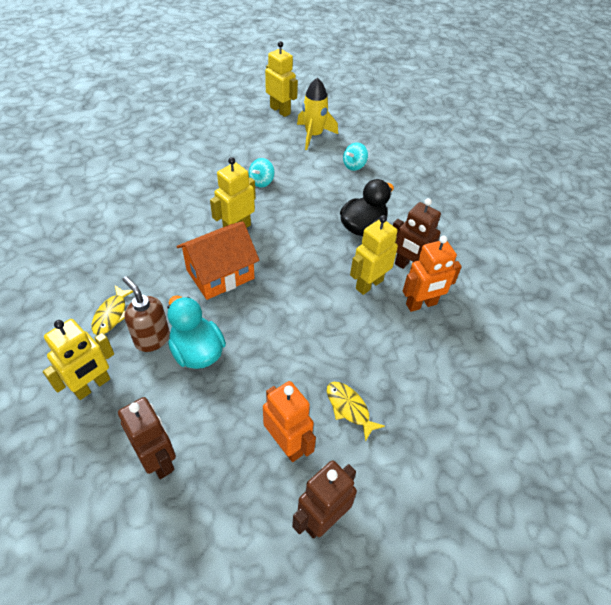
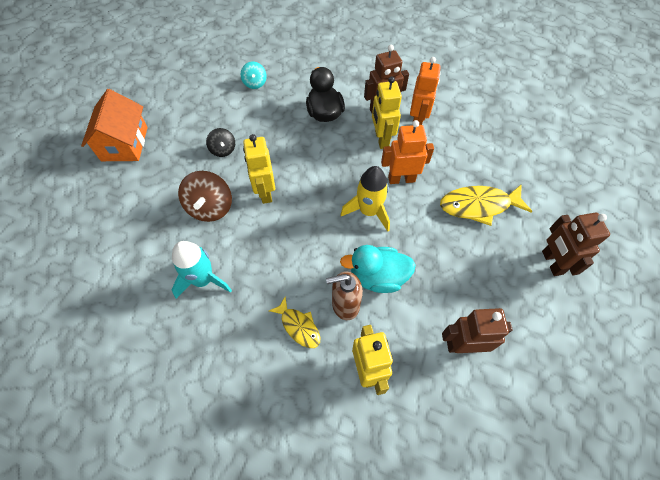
camera: 55 degrees left, 10 degrees up
(123, 232) = (203, 280): none -> turquoise rocket
(196, 203) = (210, 207): none -> brown spinning top
(220, 274) = (308, 226): orange house -> orange house (124, 143)
(261, 181) = (223, 150): turquoise spinning top -> black spinning top
(280, 110) = (143, 94): yellow robot -> none
(287, 444) = (489, 255): orange robot -> orange robot (401, 179)
(313, 135) = (197, 89): yellow rocket -> yellow rocket (368, 211)
(349, 408) = (478, 206): yellow fish -> yellow fish, size x1.67

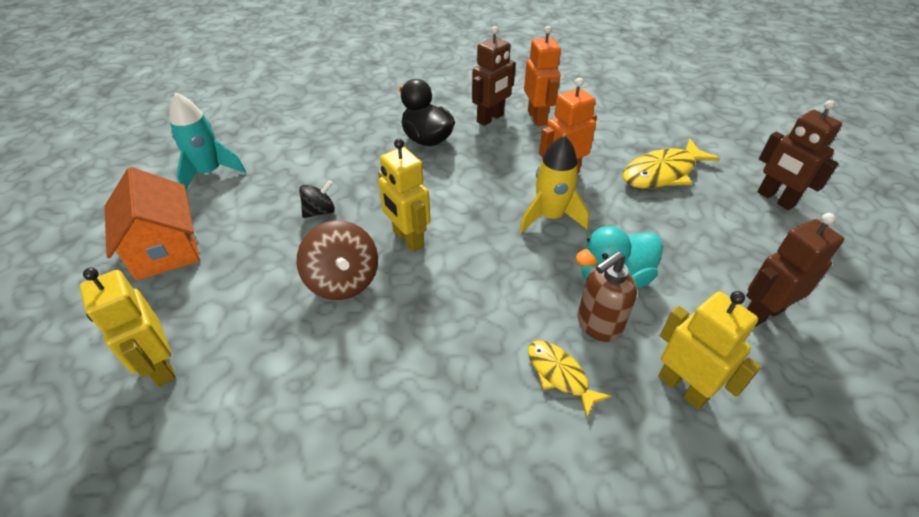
camera: 25 degrees left, 15 degrees down
(203, 280) = (388, 372): turquoise rocket -> turquoise rocket (210, 172)
(223, 150) = (320, 211): black spinning top -> black spinning top turned 75 degrees counterclockwise
(255, 83) = (318, 133): turquoise spinning top -> none
(298, 326) = (559, 375): yellow fish -> yellow fish turned 150 degrees counterclockwise
(381, 139) = (511, 144): yellow robot -> yellow robot (161, 366)

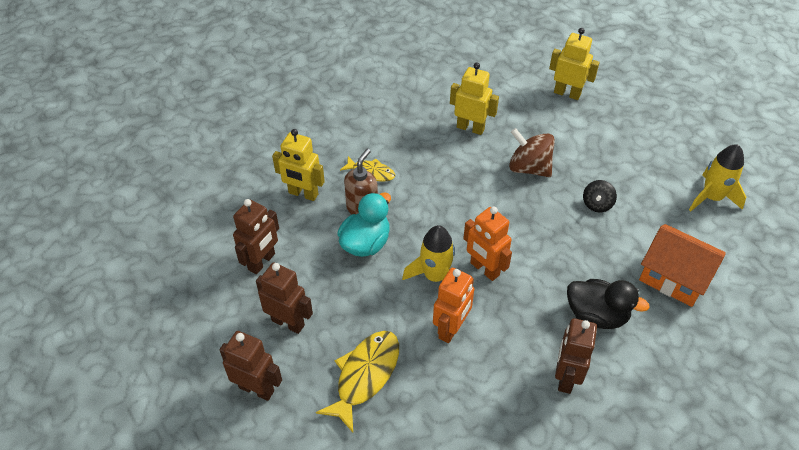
camera: 150 degrees right, 5 degrees up
(165, 248) = (653, 139): orange house -> orange house (674, 277)
(210, 172) = (711, 197): turquoise rocket -> yellow rocket
(408, 239) = (518, 211): yellow robot -> yellow robot (470, 128)
(537, 118) = (522, 403): orange robot -> orange robot (484, 269)
(734, 237) = (288, 322): none -> brown robot

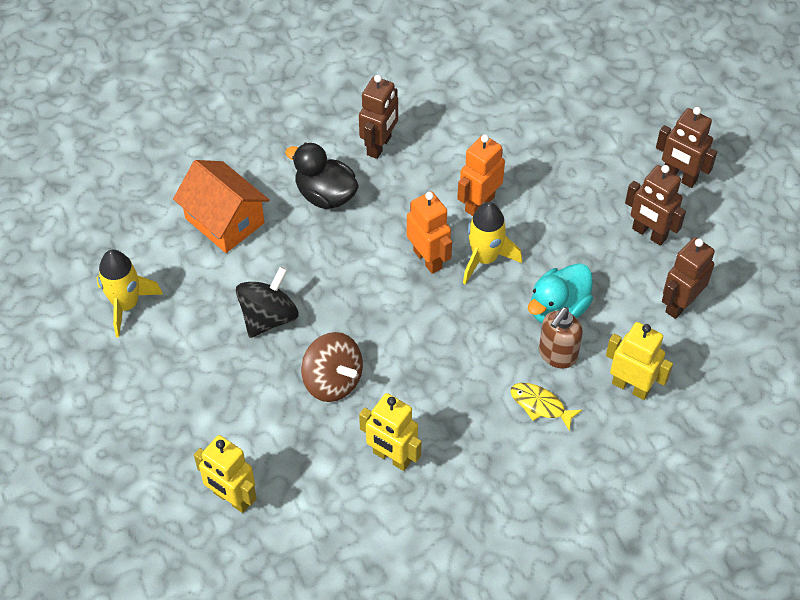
camera: 170 degrees left, 5 degrees up
(365, 376) = (573, 174): yellow fish -> none
(597, 204) = (268, 317): black spinning top -> black spinning top, size x1.70

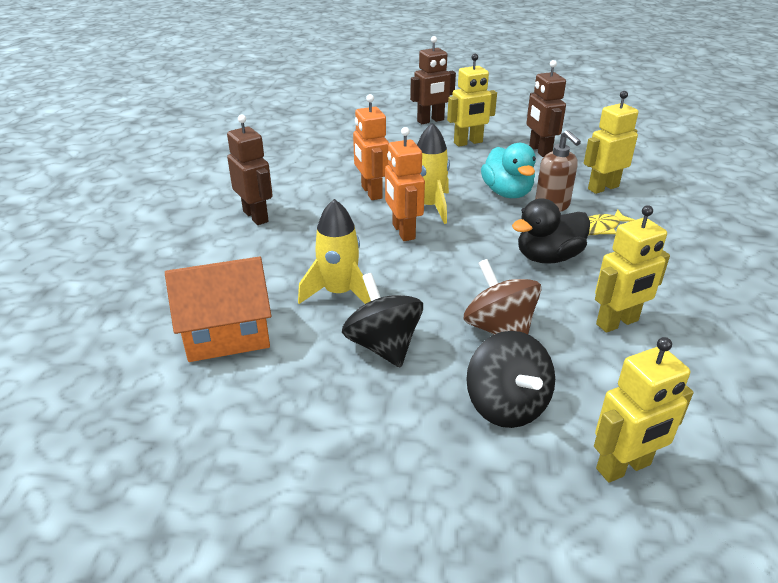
camera: 60 degrees left, 20 degrees down
(126, 305) = (255, 463): yellow rocket -> yellow rocket (339, 293)
(251, 414) = (506, 405): none -> black spinning top
(325, 195) = (273, 260): black duck -> black duck (548, 257)
(332, 381) = (499, 329): brown spinning top -> brown spinning top turned 105 degrees counterclockwise
(428, 259) = (403, 231): orange robot -> orange robot turned 105 degrees counterclockwise
(649, 233) = (468, 142): brown robot -> yellow robot

